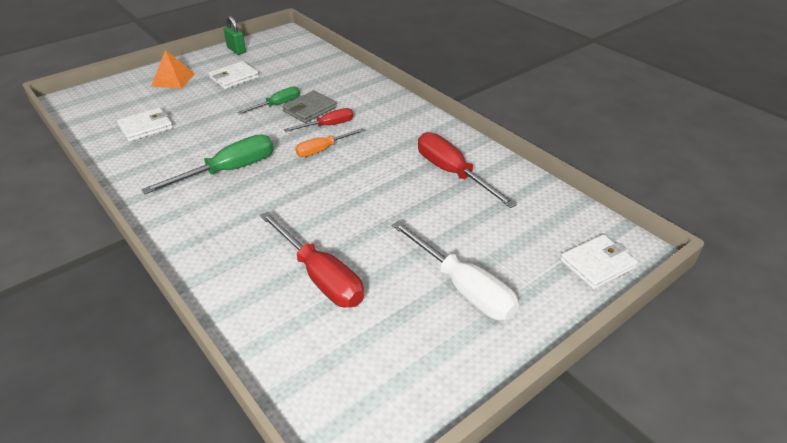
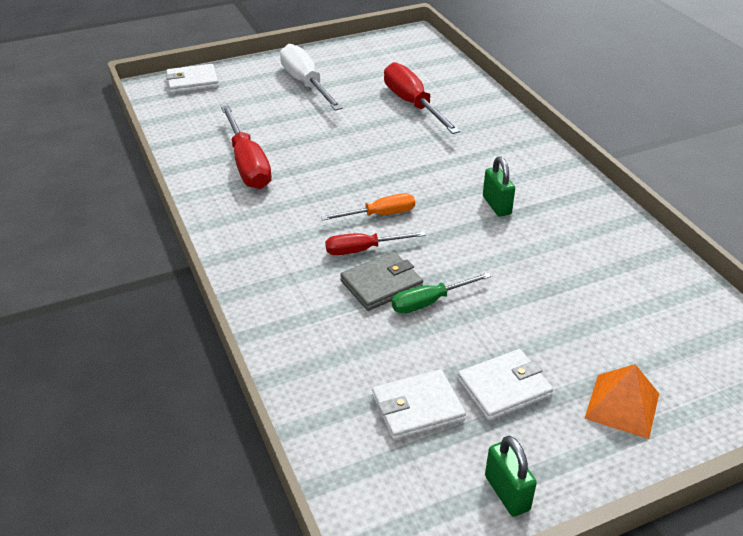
camera: 165 degrees left, 0 degrees up
(146, 127) = (626, 292): white wallet -> white wallet (417, 408)
(228, 171) = (496, 205): green screwdriver -> green padlock

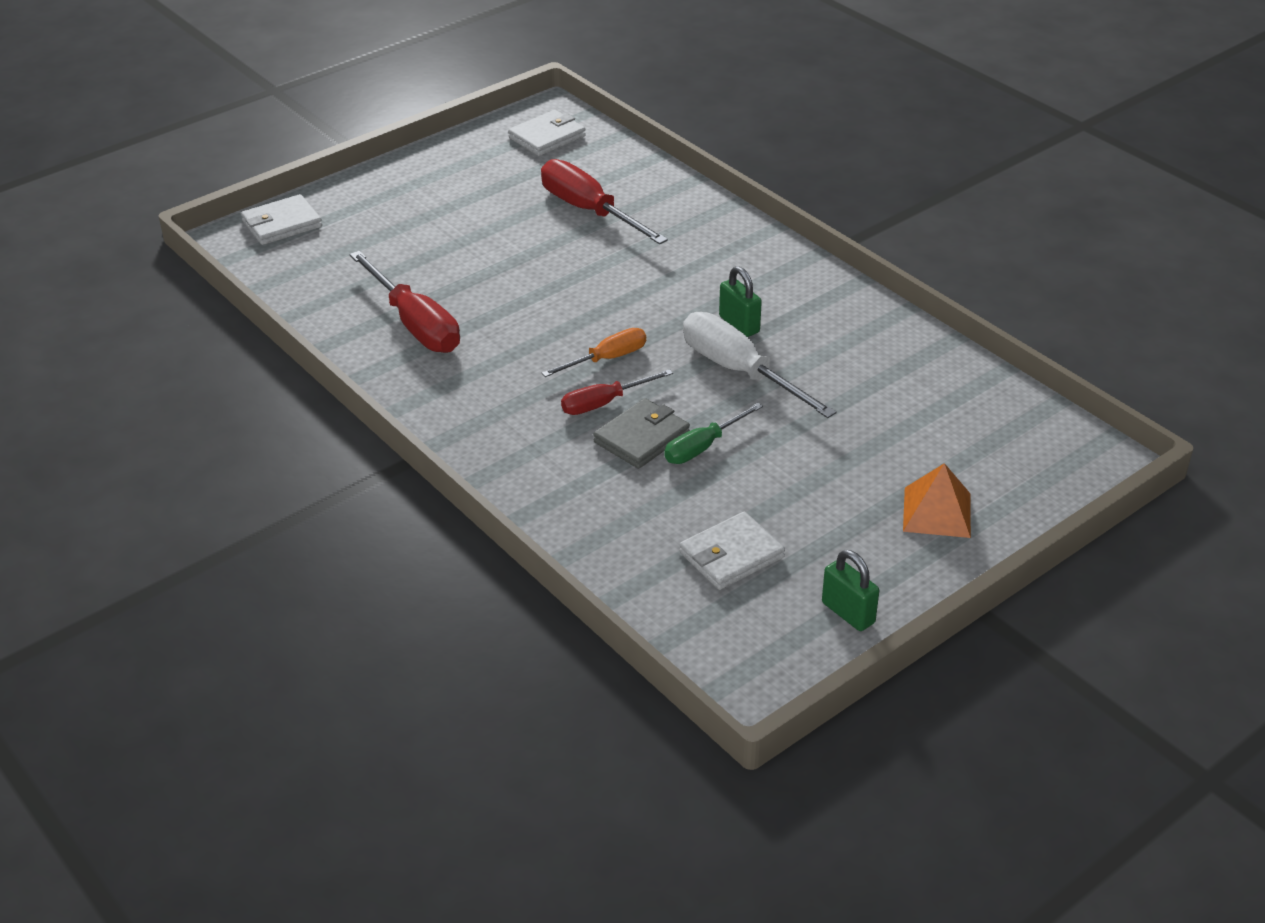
camera: 15 degrees left, 0 degrees up
(306, 84) = (437, 203): white screwdriver -> white screwdriver (739, 371)
(504, 388) = (813, 518): white wallet -> white wallet (547, 137)

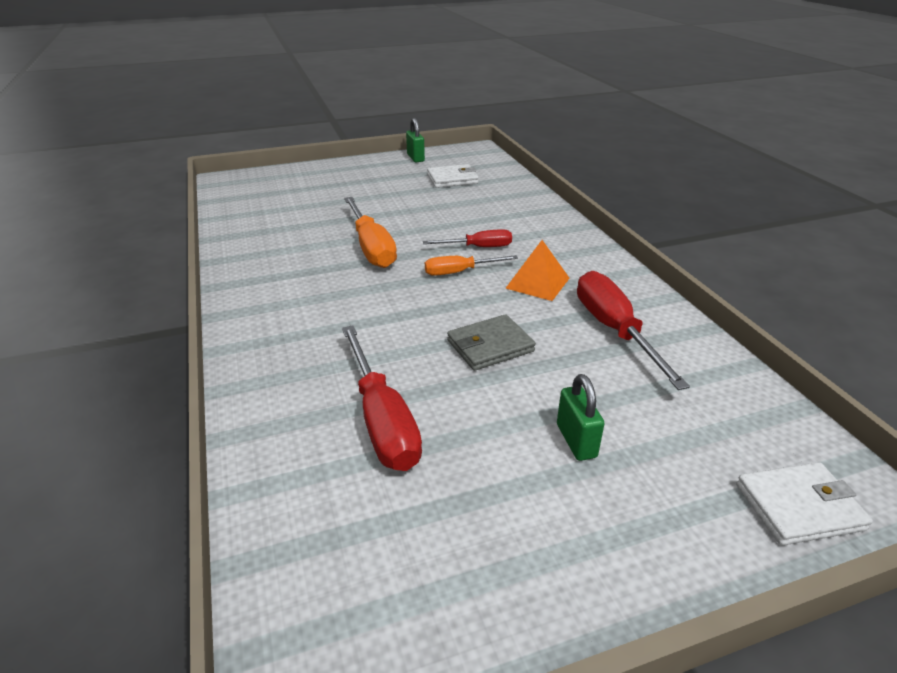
camera: 160 degrees left, 5 degrees down
(547, 137) = (350, 598): white wallet -> none
(642, 438) = (465, 227): grey wallet -> grey wallet (490, 346)
(703, 447) = (431, 217): green screwdriver -> none
(739, 324) = (341, 275): green padlock -> green padlock (576, 441)
(739, 371) = (371, 247): white screwdriver -> orange screwdriver
(937, 512) = (335, 176): orange pyramid -> orange pyramid (537, 283)

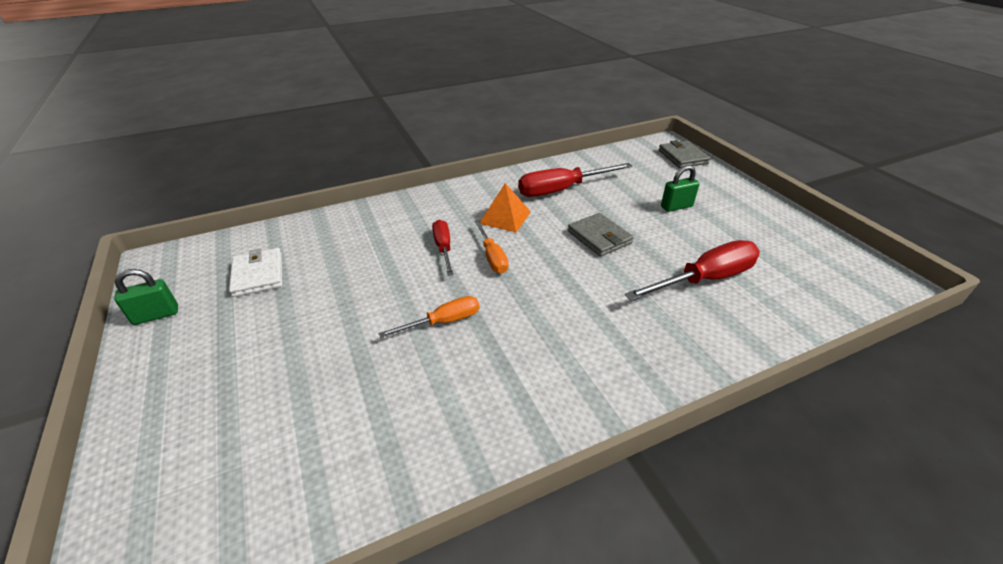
camera: 95 degrees left, 5 degrees up
(371, 247) = (443, 322): orange screwdriver -> orange screwdriver, size x0.59
(799, 507) = (682, 157): white wallet -> grey wallet

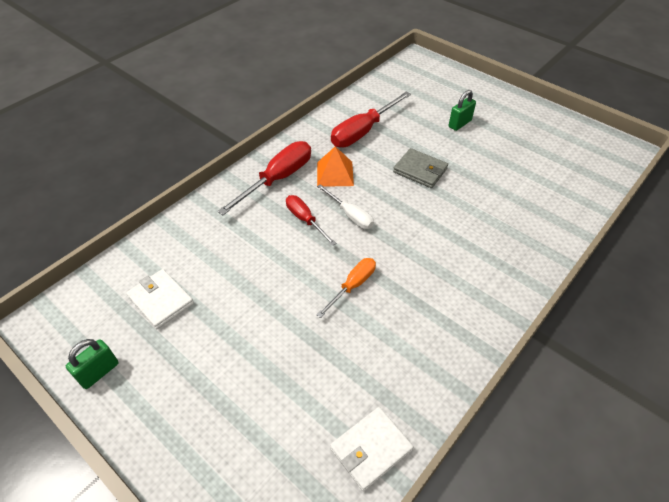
camera: 25 degrees left, 10 degrees up
(326, 501) = (370, 449): none -> white wallet
(492, 257) = (350, 215): orange screwdriver -> white screwdriver
(682, 157) = (438, 71): grey wallet -> none
(704, 279) = (512, 184): red screwdriver -> red screwdriver (277, 179)

